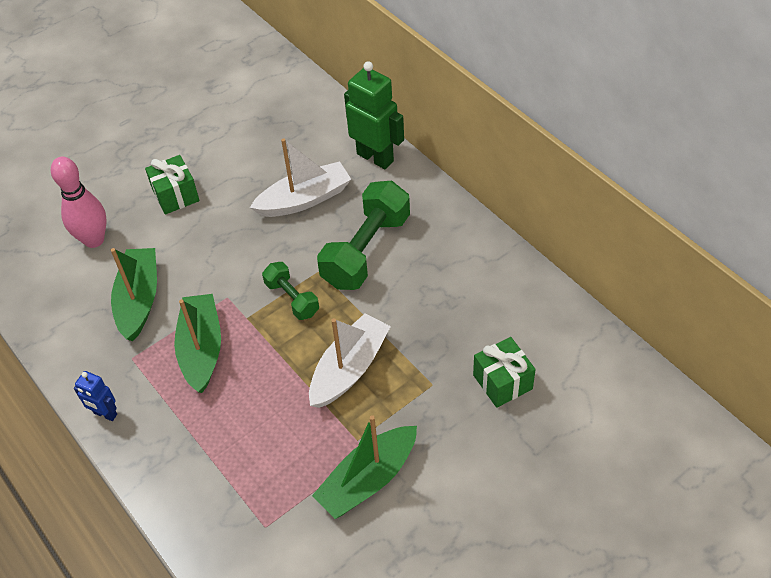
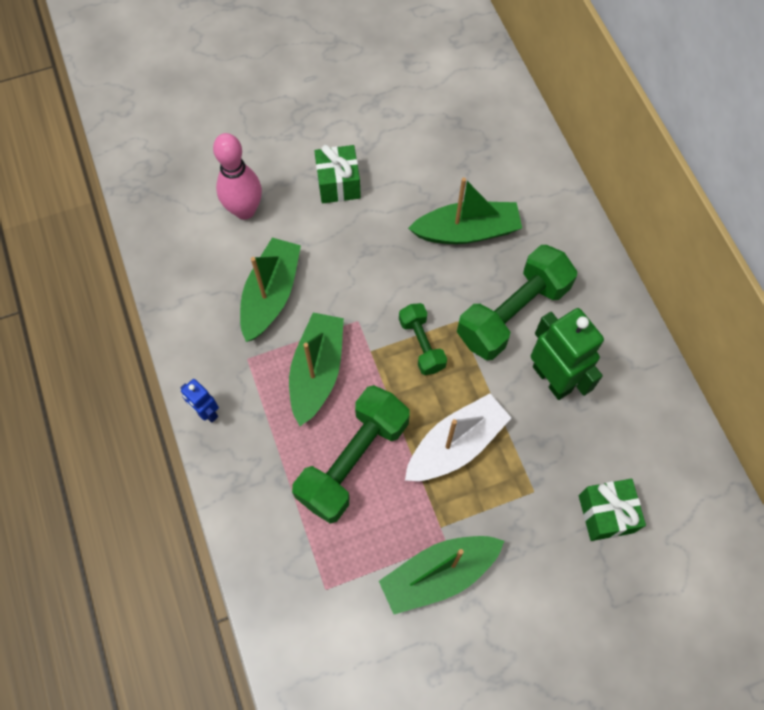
camera: 15 degrees right, 15 degrees up
(258, 411) = (353, 460): none -> green dumbbell
(304, 199) = (467, 231): white boat -> green boat
(375, 157) = (555, 204): green robot -> green robot (552, 378)

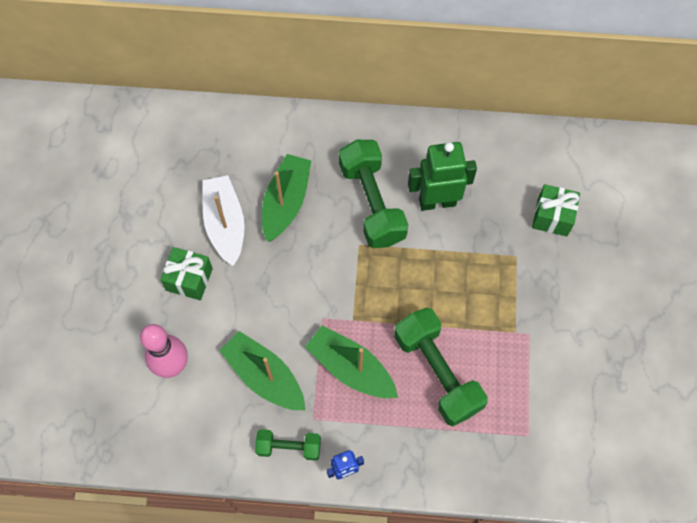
camera: 65 degrees left, 0 degrees up
(421, 344) = (366, 280): green dumbbell -> green dumbbell (289, 447)
(438, 574) = (549, 349): green boat -> none
(456, 444) = (458, 292): white boat -> white boat (225, 224)

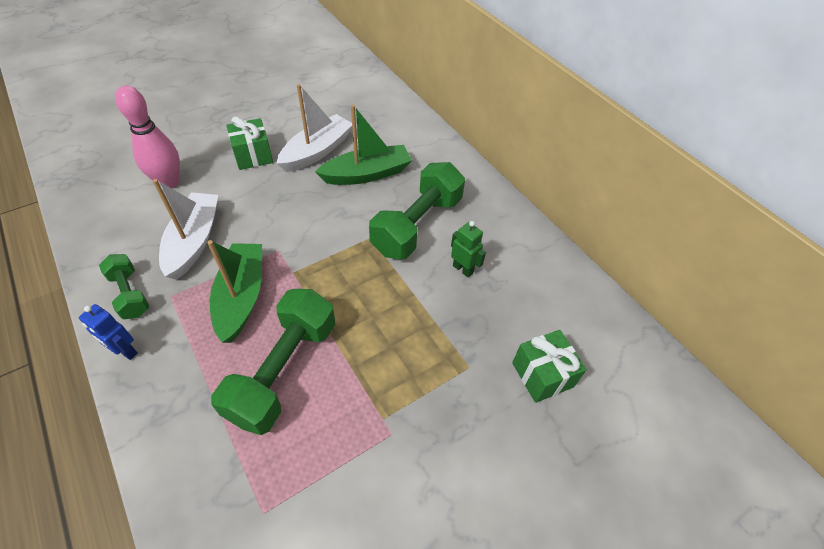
camera: 50 degrees right, 15 degrees down
(264, 376) = (194, 241): green boat -> white boat
(437, 201) = (463, 269): green robot -> green robot, size x0.53

